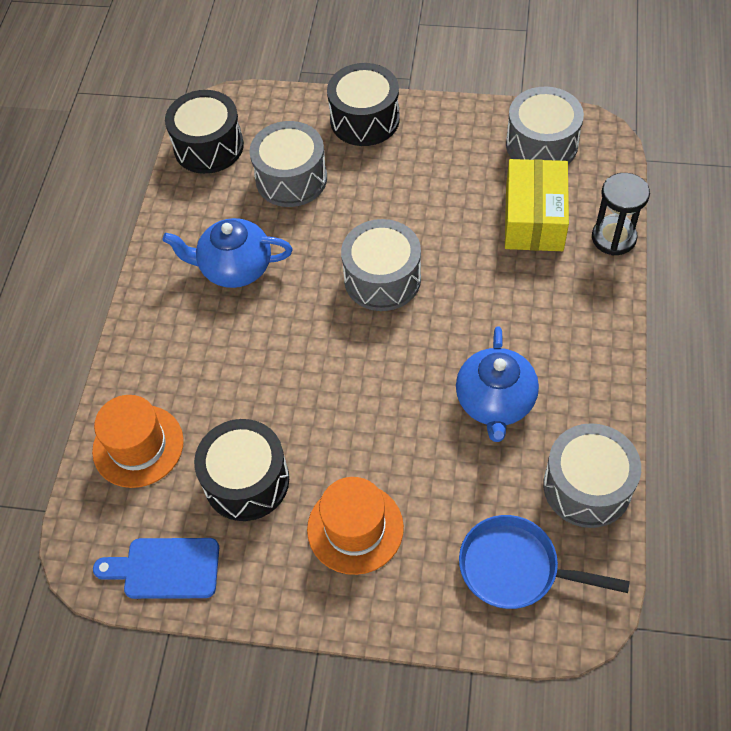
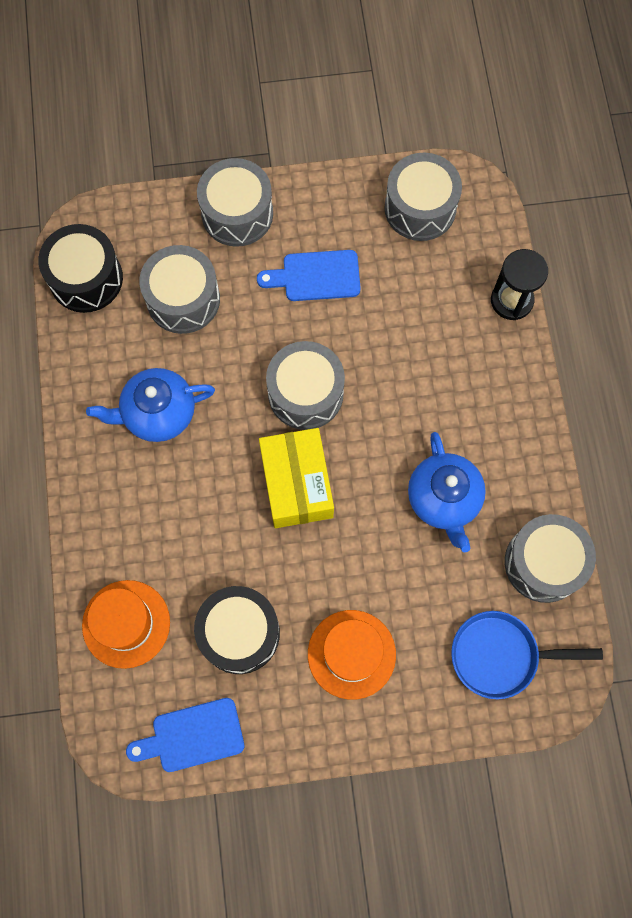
camera: 20 degrees left, 15 degrees up
(365, 119) = (237, 213): black drum -> grey drum
(423, 182) = (316, 276): none -> blue cutting board
(534, 218) = (432, 295): yellow box -> yellow box (296, 484)

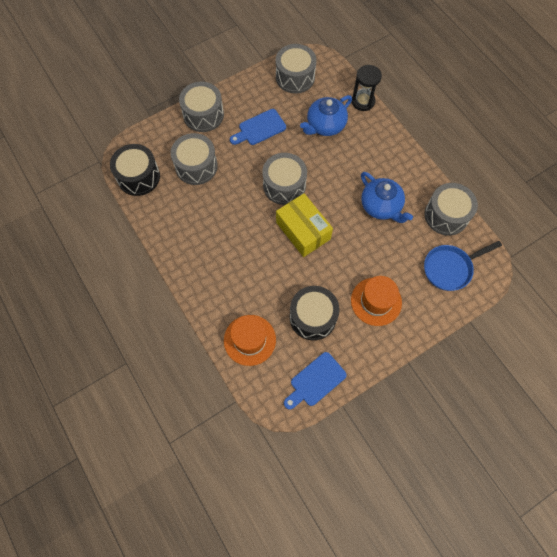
camera: 25 degrees left, 5 degrees down
(158, 413) = (212, 227): blue teapot -> blue teapot (325, 126)

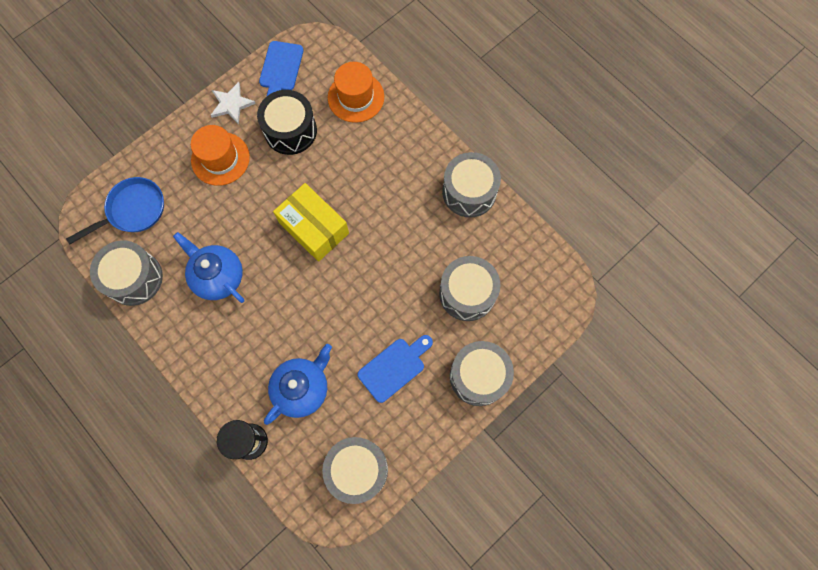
camera: 170 degrees right, 5 degrees up
(138, 177) = (537, 265): black drum -> none
(284, 185) = (346, 285): grey drum -> grey drum (469, 192)
(315, 381) = (280, 69): blue cutting board -> blue cutting board turned 150 degrees clockwise
(364, 352) = (231, 104): none -> white star

